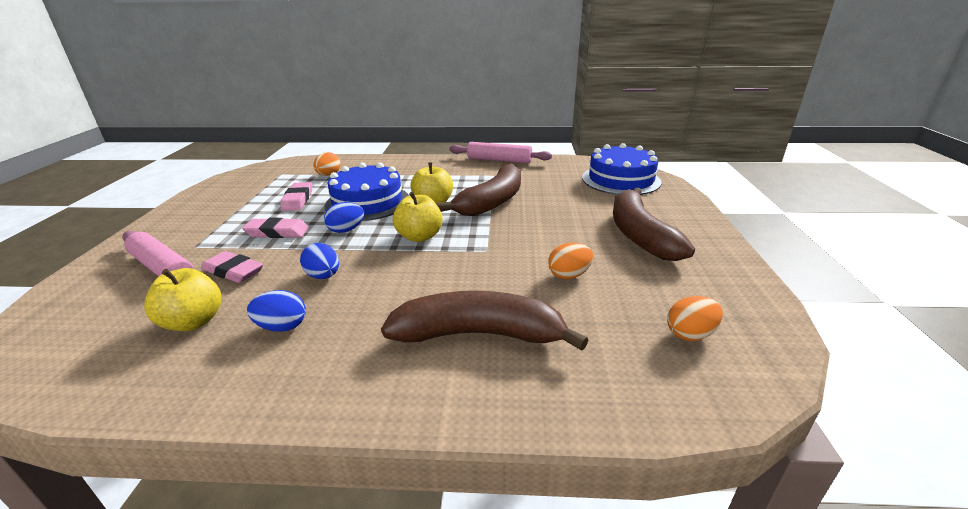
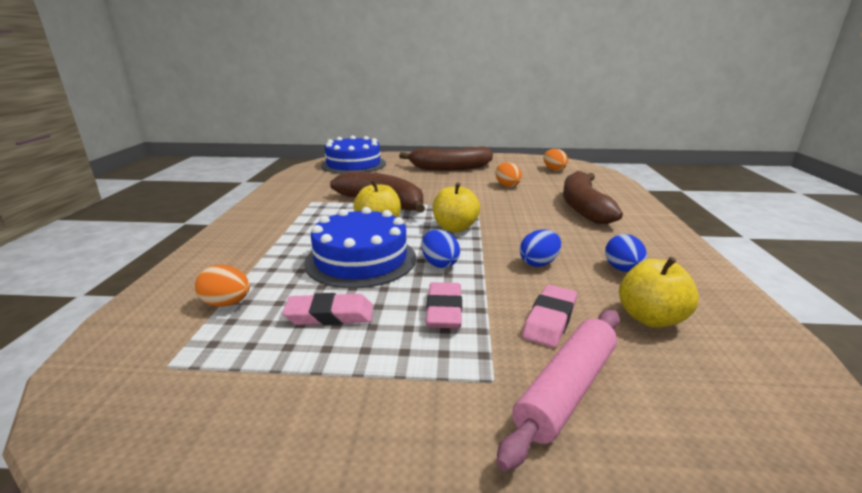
camera: 90 degrees left, 5 degrees down
(499, 160) = (267, 198): pink rolling pin -> none

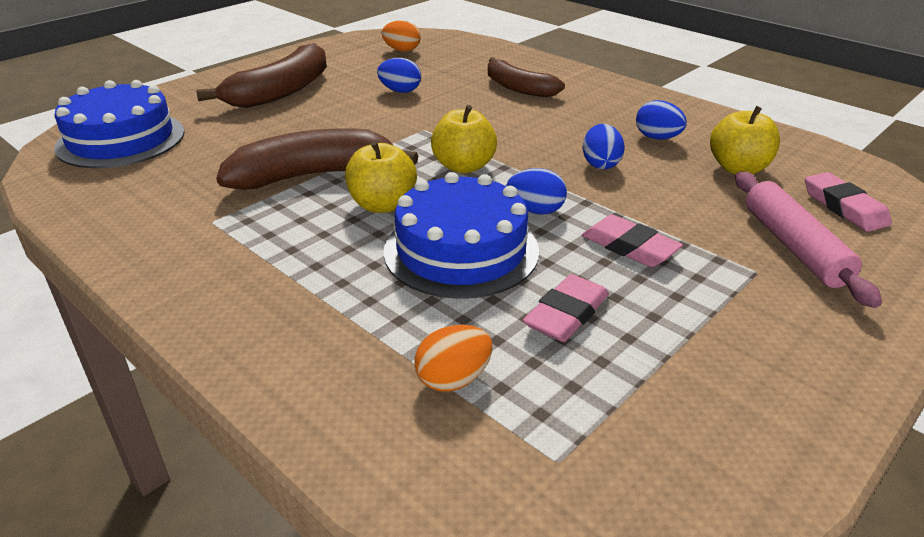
camera: 50 degrees left, 10 degrees up
(507, 185) = (400, 91): orange egg -> blue egg
(550, 320) = (698, 207): pink eraser -> pink eraser (844, 207)
(583, 207) = (518, 88): brown banana -> brown banana, size x0.66

